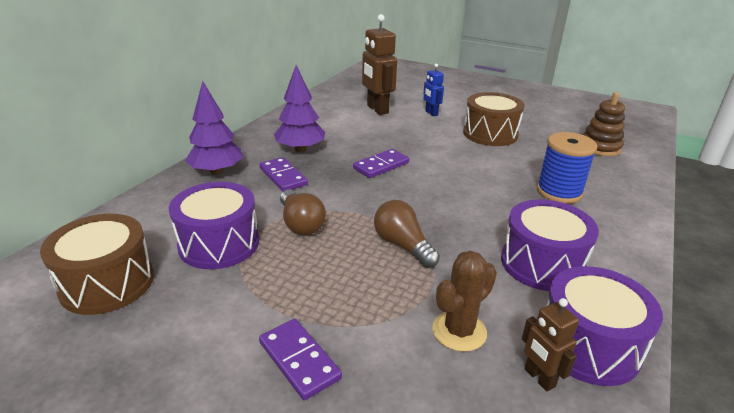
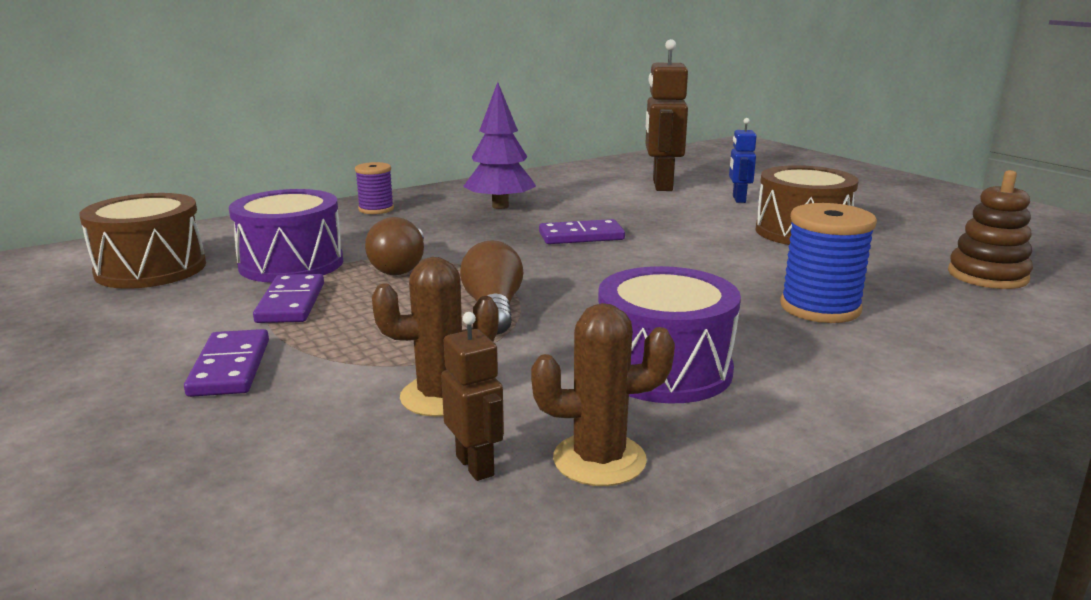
camera: 30 degrees right, 10 degrees down
(216, 171) = (376, 209): purple tree -> purple spool
(283, 176) = (443, 225): purple domino -> purple domino (291, 303)
(539, 378) = (475, 465): brown robot -> brown robot turned 150 degrees clockwise
(588, 345) = (599, 460): purple drum -> brown cactus

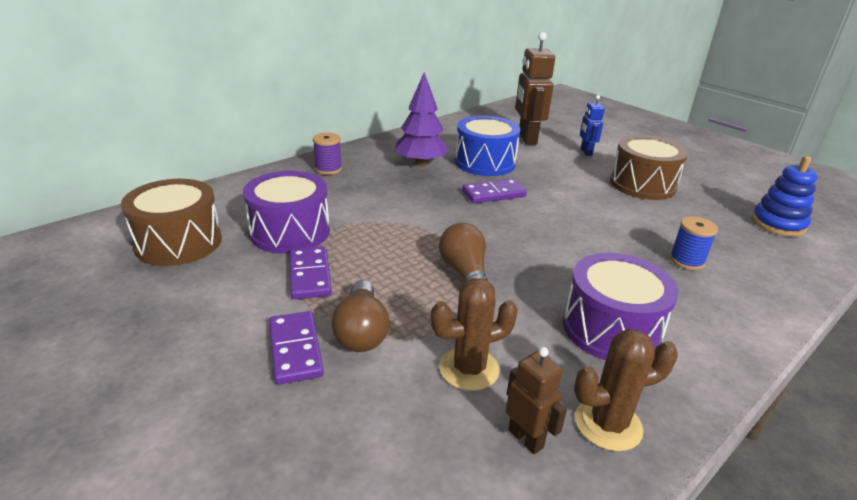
camera: 10 degrees left, 10 degrees up
(401, 266) = (376, 231): brown light bulb -> brown light bulb (361, 331)
(588, 207) = (485, 162): none -> blue drum
(820, 308) = (686, 261): blue spool -> blue spool, size x0.62
(987, 276) = (778, 224): brown stacking toy -> blue stacking toy

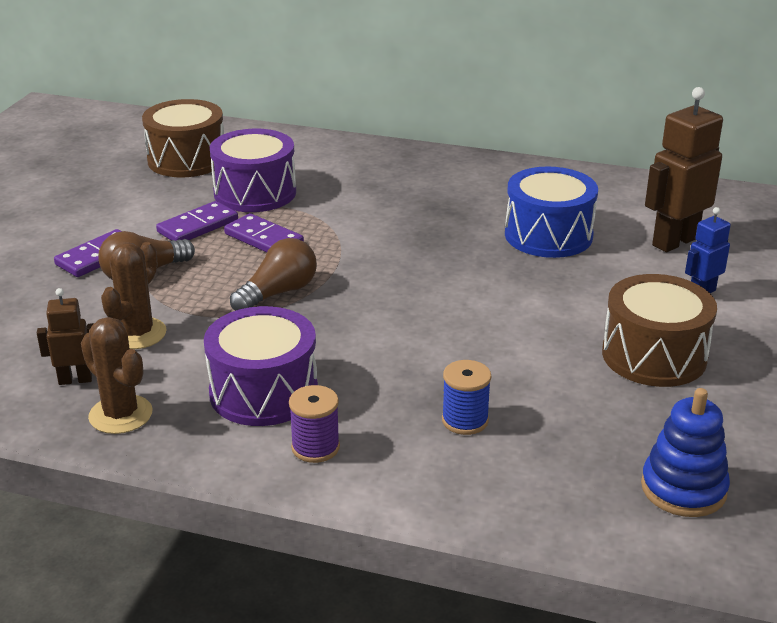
camera: 60 degrees right, 0 degrees up
(328, 169) = (397, 163): purple spool -> purple spool (315, 447)
(421, 163) = (485, 201): purple tree -> none
(469, 369) = (137, 334): brown cactus -> brown cactus turned 75 degrees clockwise
(493, 194) = (470, 262): purple domino -> purple domino (264, 239)
(526, 438) = (75, 379): brown robot -> brown robot turned 120 degrees counterclockwise

